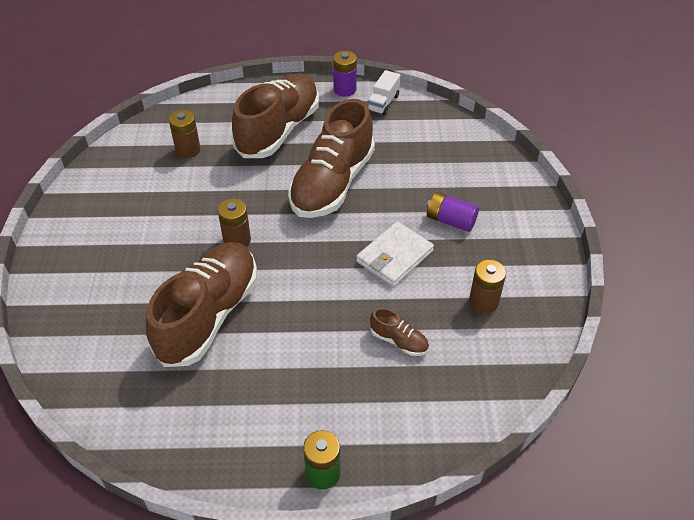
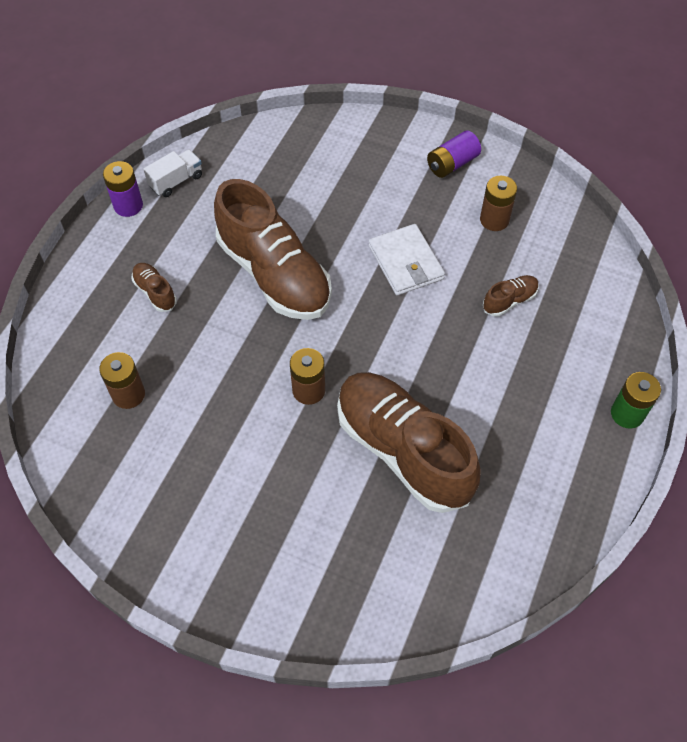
camera: 65 degrees left, 10 degrees up
(278, 130) = (155, 292): brown shoe -> brown shoe, size x0.41
(383, 103) = (176, 181): white truck -> white truck turned 90 degrees counterclockwise
(450, 220) = (383, 200): purple battery -> purple battery (452, 164)

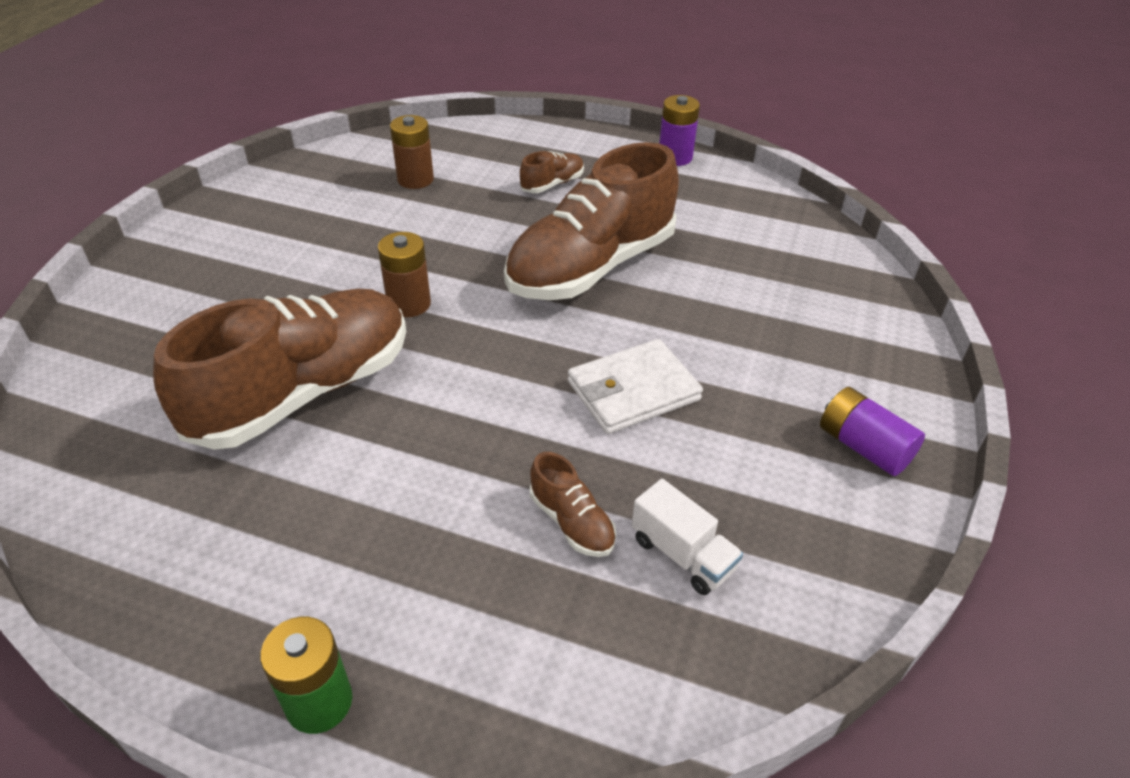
camera: 85 degrees right, 15 degrees down
(176, 181) = (723, 185): white truck -> white truck (682, 554)
(494, 220) = (751, 504): brown battery -> none

